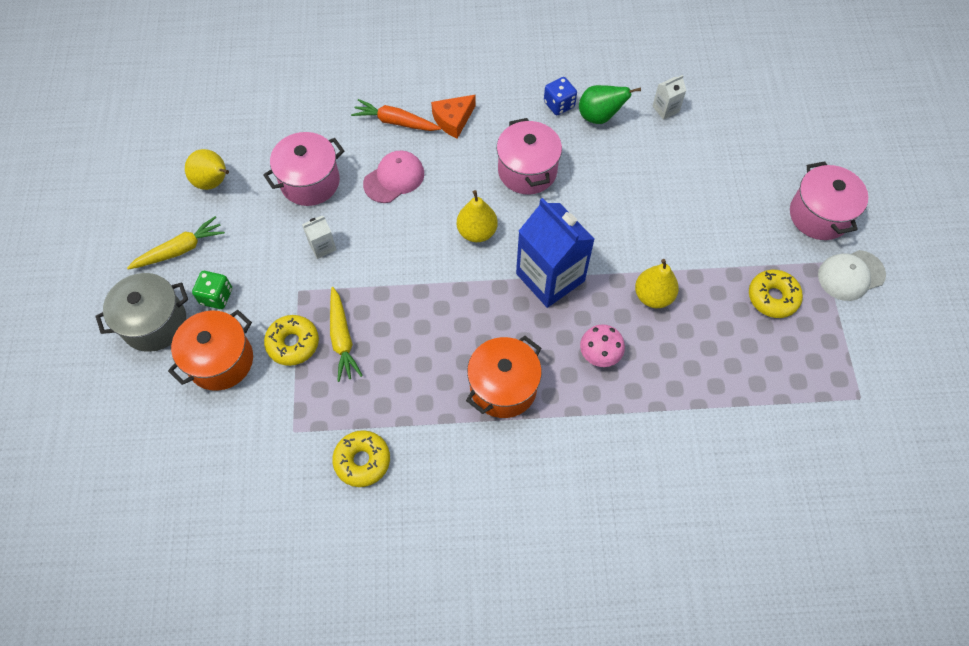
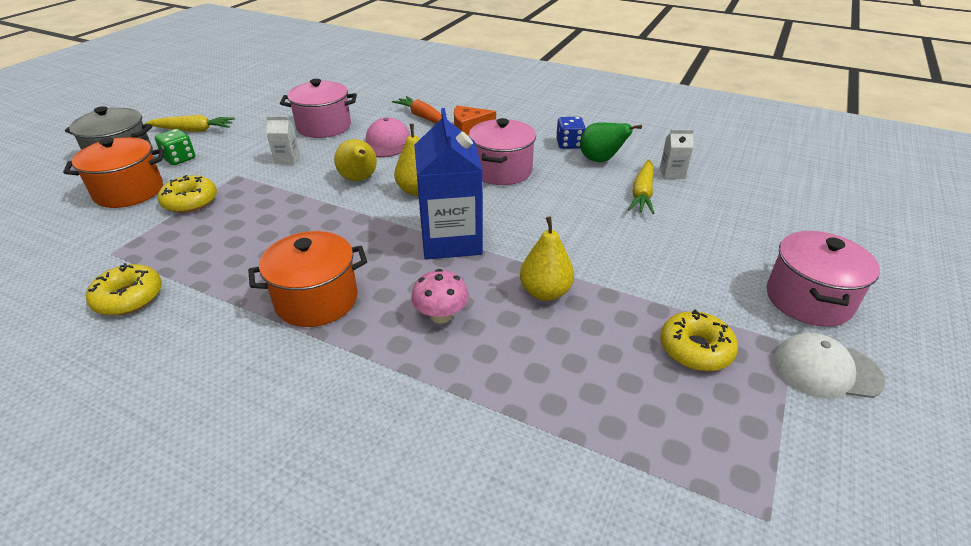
camera: 30 degrees right, 25 degrees down
(214, 182) = (261, 108): yellow pear -> yellow pear (359, 179)
(342, 338) = (229, 212): yellow carrot -> yellow carrot (642, 193)
(394, 178) = (386, 143): pink cap -> pink cap turned 75 degrees counterclockwise

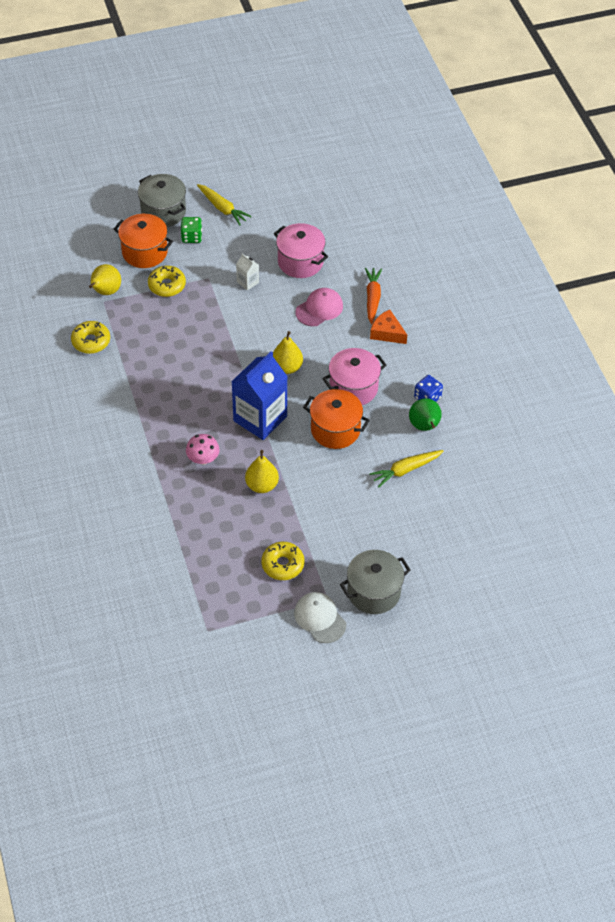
camera: 45 degrees right, 15 degrees up
(316, 300) = (162, 406): orange pot -> orange pot (335, 430)
(359, 179) = (267, 333): yellow pear -> yellow pear (105, 292)
(672, 173) = (449, 471): white carton -> none
(808, 299) = (373, 592): pink pot -> grey pot

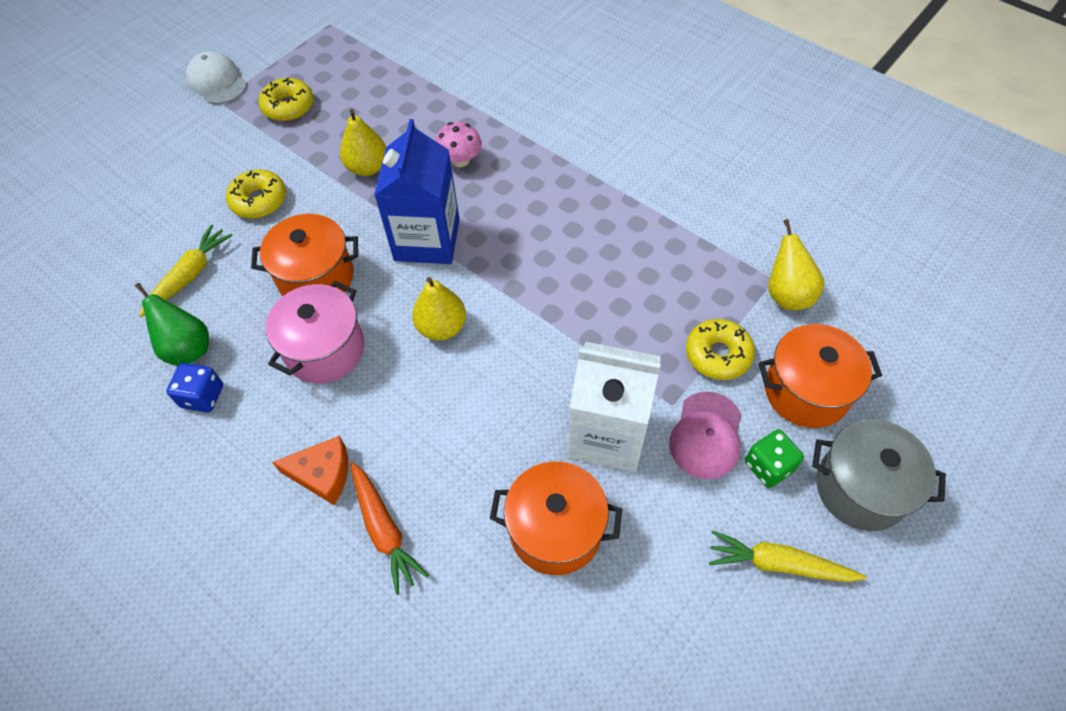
camera: 150 degrees right, 5 degrees up
(91, 341) = (728, 218): yellow donut -> yellow donut (259, 200)
(247, 282) = (608, 434): white carton -> white carton, size x2.28
(300, 262) = (555, 530): pink pot -> orange pot
(319, 309) = (460, 453): pink cap -> pink cap (706, 435)
(320, 618) = (217, 82): white cap -> white cap turned 150 degrees counterclockwise
(373, 592) = (168, 129): grey pot -> none

